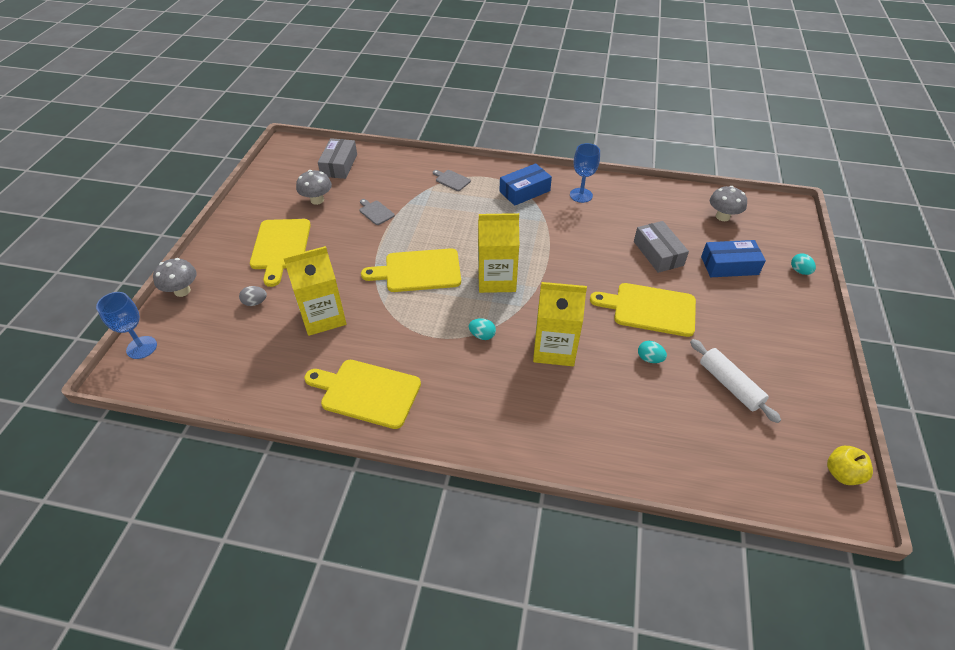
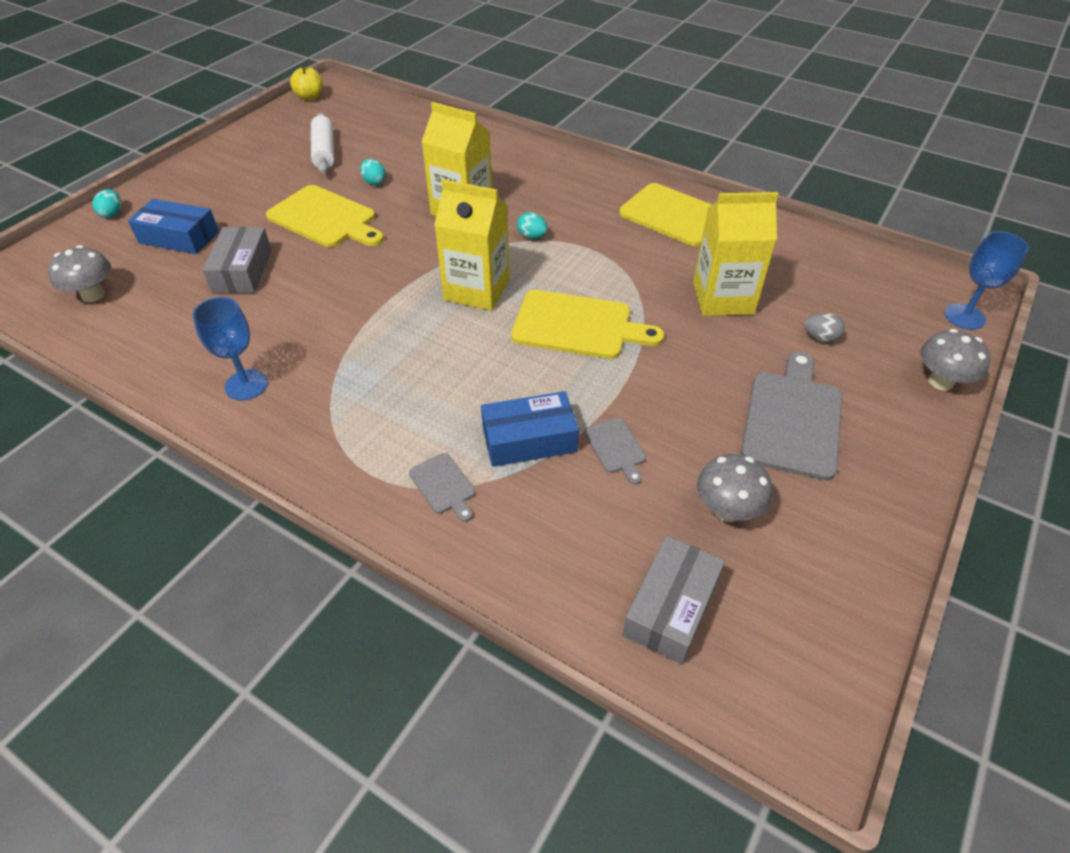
camera: 160 degrees left, 0 degrees up
(280, 247) = (792, 419): yellow cutting board -> grey cutting board
(524, 191) = (330, 419): blue box -> blue box (529, 439)

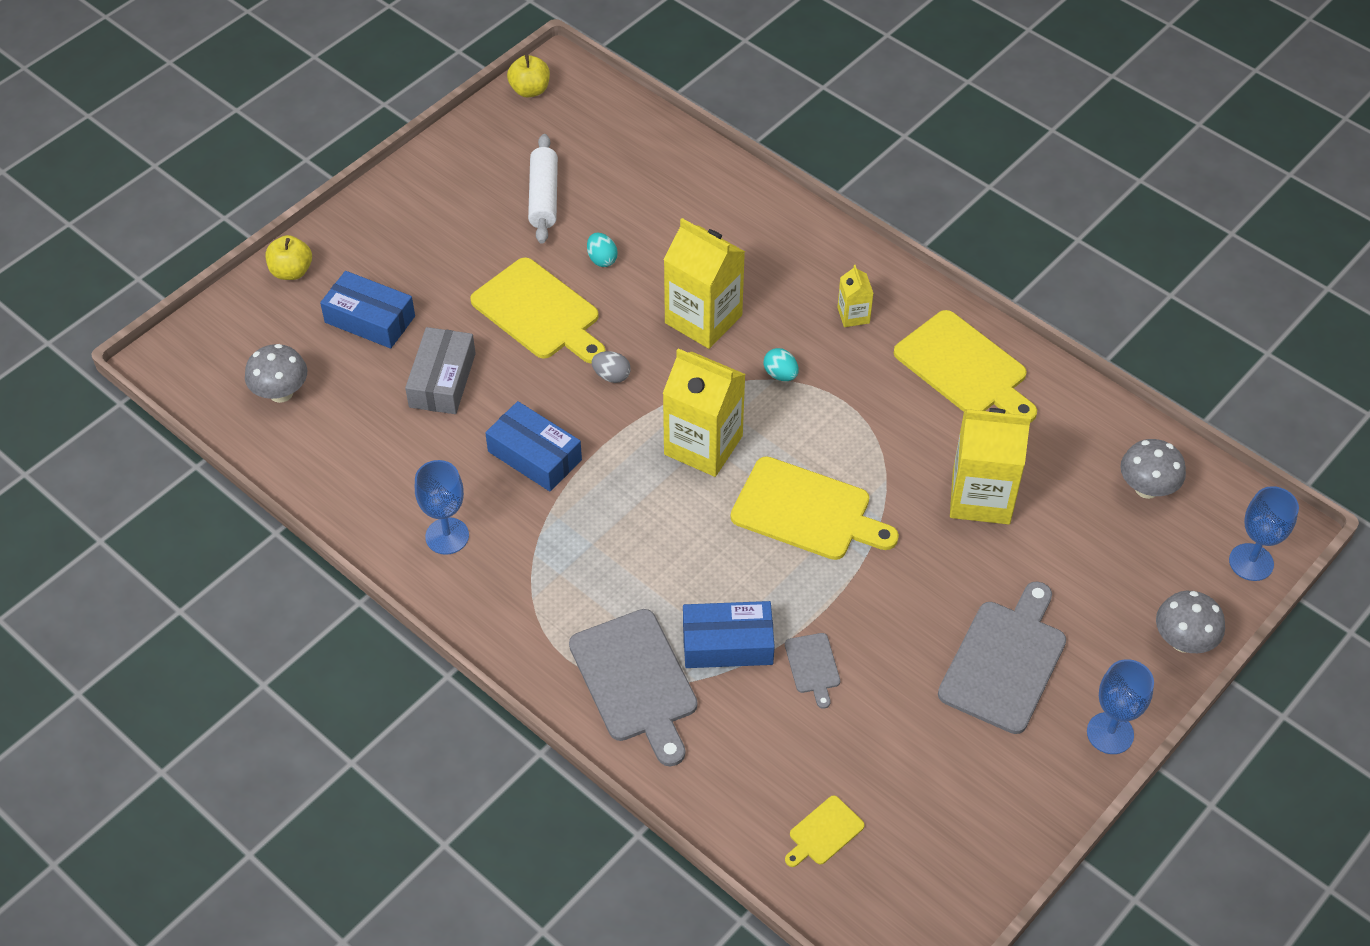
camera: 10 degrees right, 5 degrees up
(112, 214) = (291, 271): turquoise egg -> yellow apple
(327, 314) = (534, 455): none -> blue box
(443, 485) = (635, 681): grey cutting board -> grey cutting board, size x2.08
(581, 195) = (853, 315): none -> yellow carton
(671, 607) = (824, 832): grey box -> yellow cutting board
(727, 510) = (904, 749): grey mushroom -> grey mushroom (1146, 488)
(820, 338) = (1073, 566): grey egg -> grey egg (611, 376)
(914, 467) = (1110, 733): none -> blue goblet

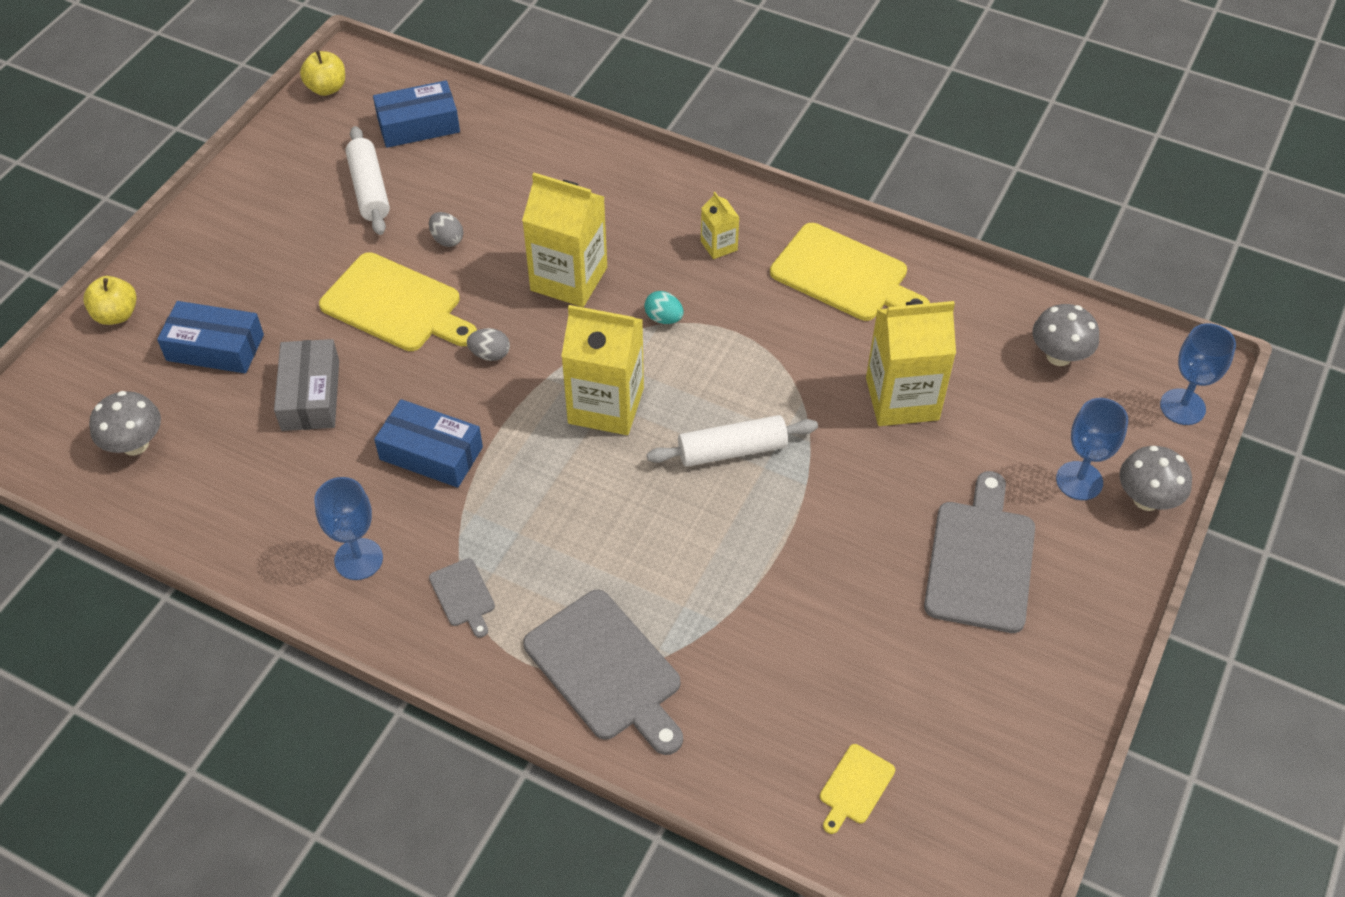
camera: 15 degrees left, 0 degrees up
(602, 259) = (447, 239): turquoise egg -> grey egg
(727, 643) = (692, 606): blue box -> blue box (418, 125)
(806, 511) = (732, 450): yellow cutting board -> white rolling pin
(813, 666) = (788, 610): grey cutting board -> grey cutting board (463, 595)
(1110, 733) = (1108, 610): blue goblet -> blue goblet (1079, 481)

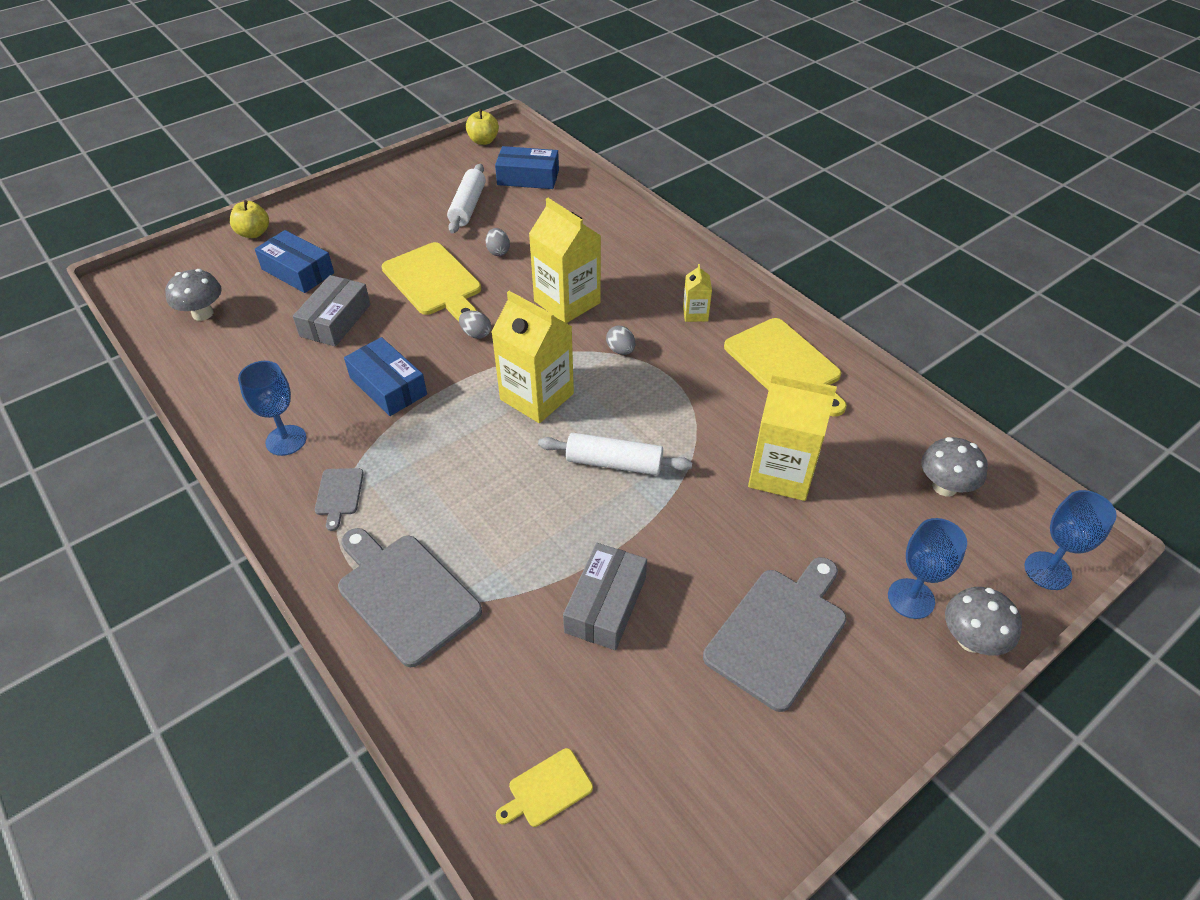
camera: 25 degrees right, 5 degrees down
(606, 669) = (405, 594): grey cutting board -> grey cutting board turned 150 degrees clockwise
(664, 318) = (620, 350): turquoise egg -> grey egg
(808, 599) = (605, 604): none -> grey box

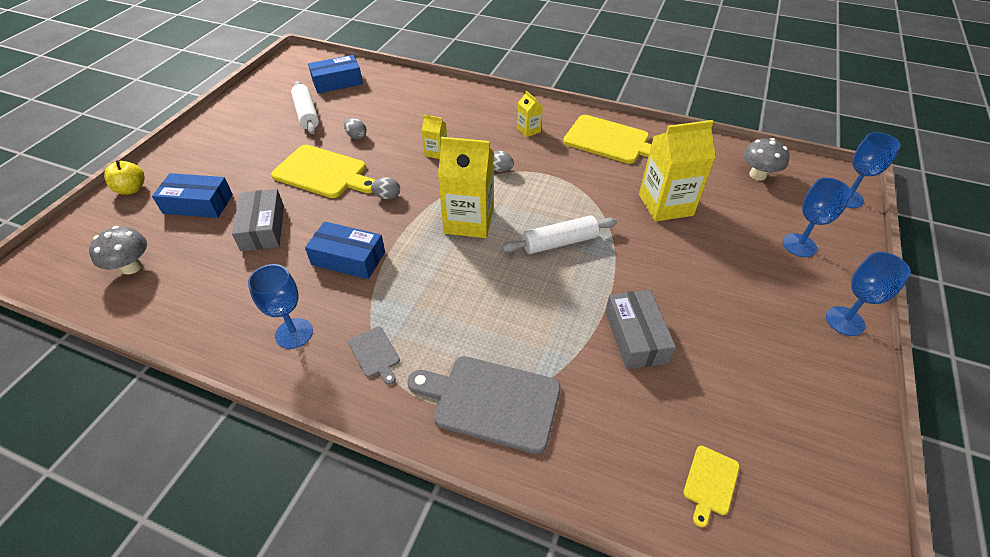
camera: 30 degrees left, 0 degrees up
(483, 141) = (282, 68): yellow apple -> none
(567, 302) = (436, 152): yellow carton -> yellow carton, size x0.48
(779, 632) = (751, 301): grey cutting board -> none
(877, 714) = (844, 321): none -> blue goblet
(971, 640) = (848, 253): grey mushroom -> none

